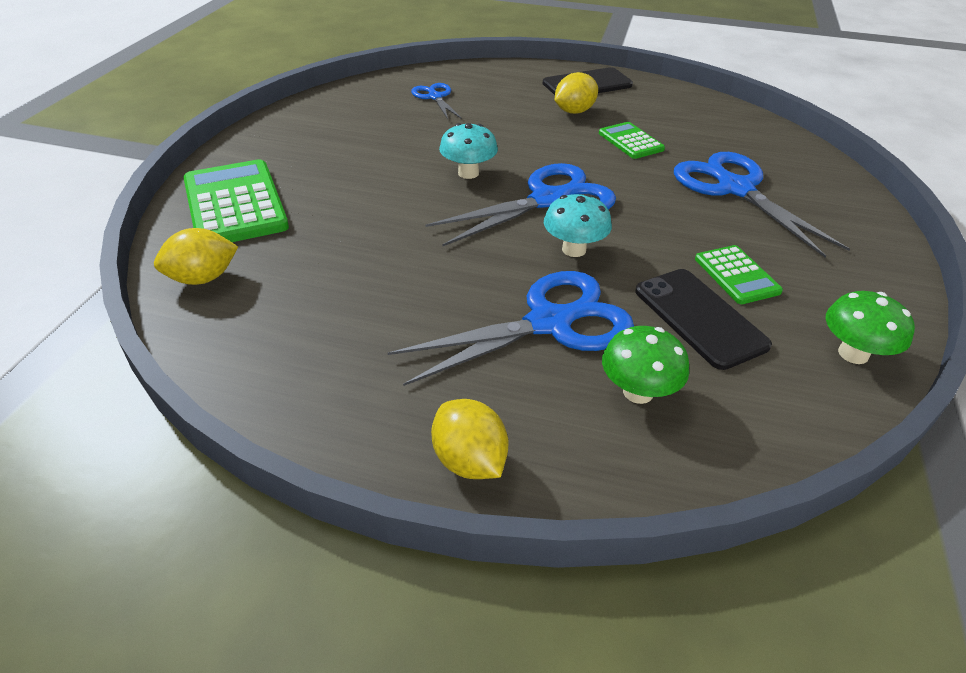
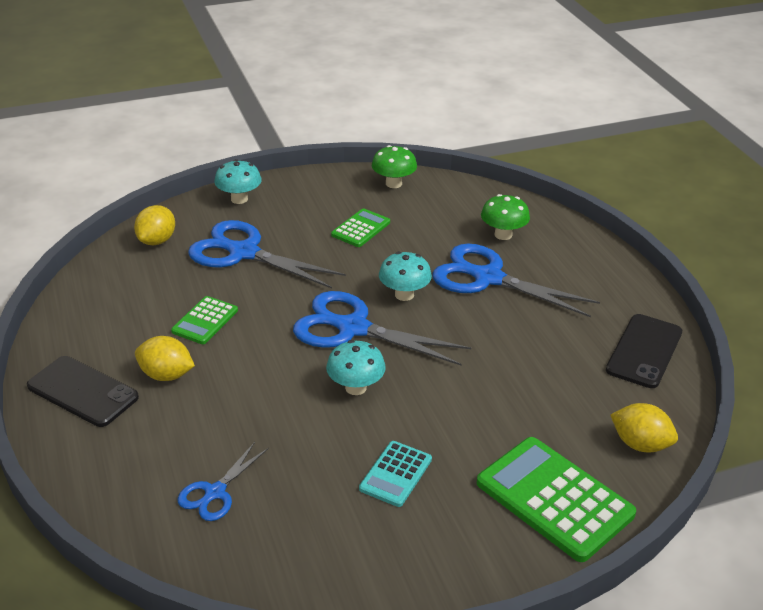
camera: 125 degrees left, 5 degrees down
(235, 204) = (554, 499): green calculator -> green calculator turned 105 degrees clockwise
(358, 154) = (395, 474): none -> turquoise calculator
(469, 460) = (609, 266): yellow lemon -> yellow lemon (157, 241)
(699, 318) = (419, 231): black phone -> black phone (644, 351)
(734, 188) = (242, 252): blue scissors -> blue scissors turned 90 degrees clockwise
(858, 219) = (239, 199): none -> turquoise mushroom

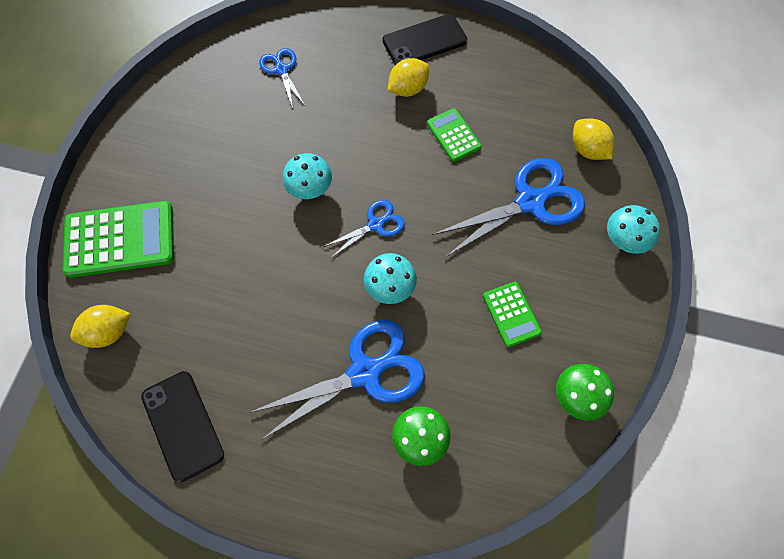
camera: 125 degrees right, 30 degrees up
(351, 328) = (376, 224): blue scissors -> blue scissors, size x0.53
(395, 474) = (216, 165): turquoise calculator -> none

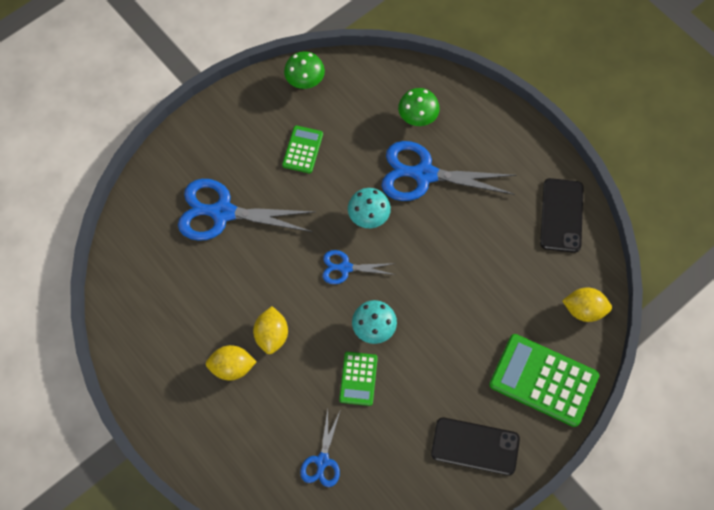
camera: 145 degrees left, 0 degrees up
(424, 41) = (180, 406): black phone -> black phone (475, 446)
(453, 135) = (231, 301): green calculator -> green calculator (358, 379)
(587, 149) = (145, 223): yellow lemon -> yellow lemon (272, 335)
(624, 240) = (185, 146): turquoise mushroom -> none

